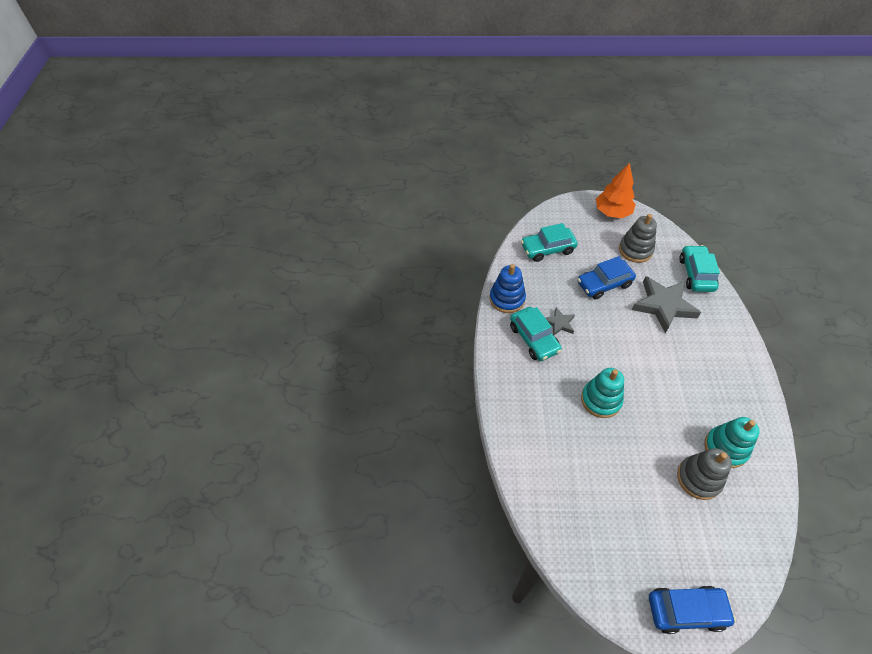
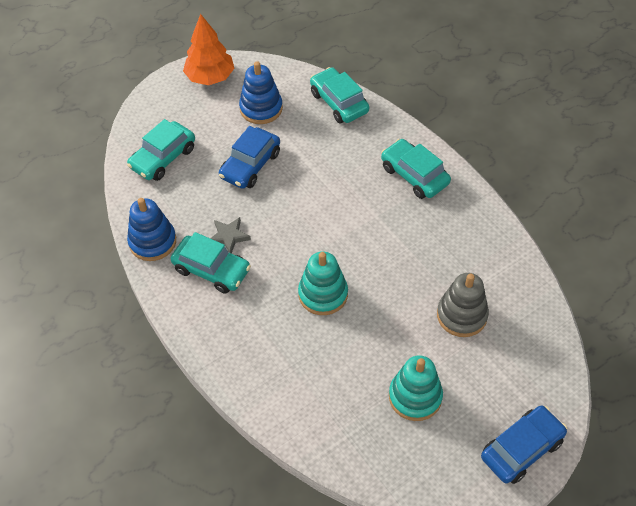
camera: 35 degrees left, 0 degrees up
(635, 250) = (261, 108): grey stacking toy -> blue stacking toy
(663, 305) = (326, 155): grey star -> none
(723, 355) = (414, 175): none -> turquoise car
(725, 448) = (468, 269): turquoise stacking toy -> turquoise stacking toy (415, 397)

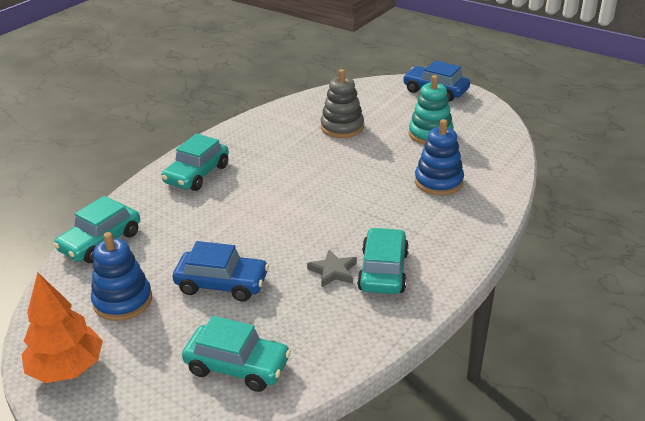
camera: 110 degrees left, 20 degrees down
(152, 242) = (374, 329): blue stacking toy -> blue stacking toy (438, 182)
(323, 294) = (366, 195): turquoise stacking toy -> none

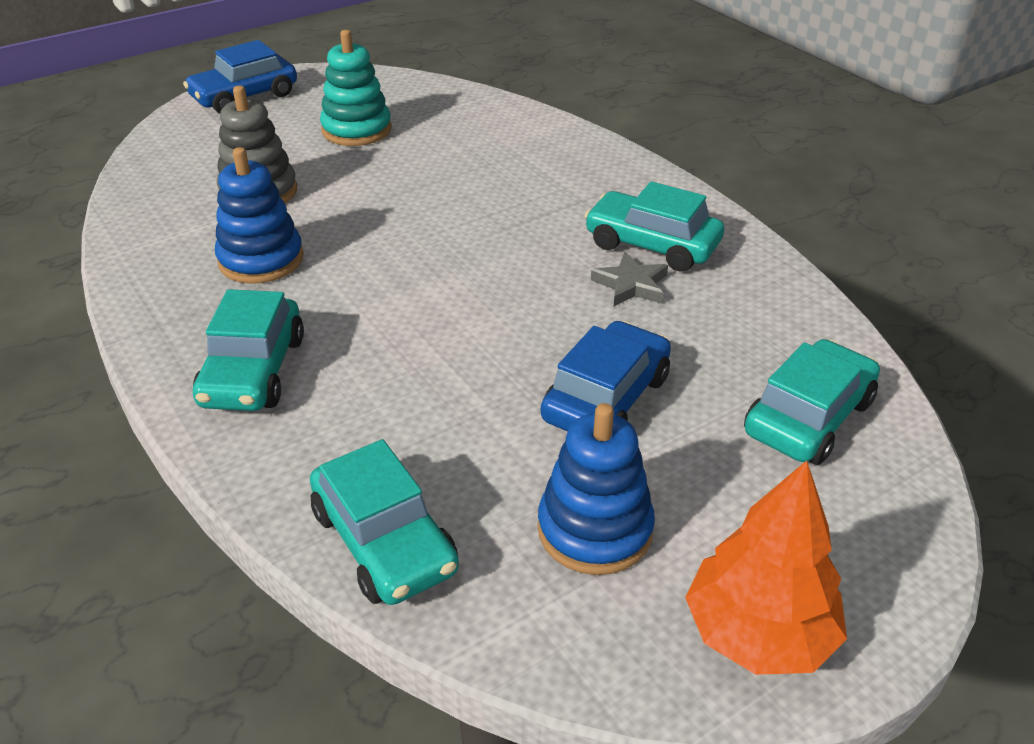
camera: 70 degrees left, 5 degrees up
(197, 174) = (253, 371): turquoise car -> turquoise car turned 45 degrees clockwise
(438, 182) = (480, 155): blue stacking toy -> blue stacking toy (261, 260)

